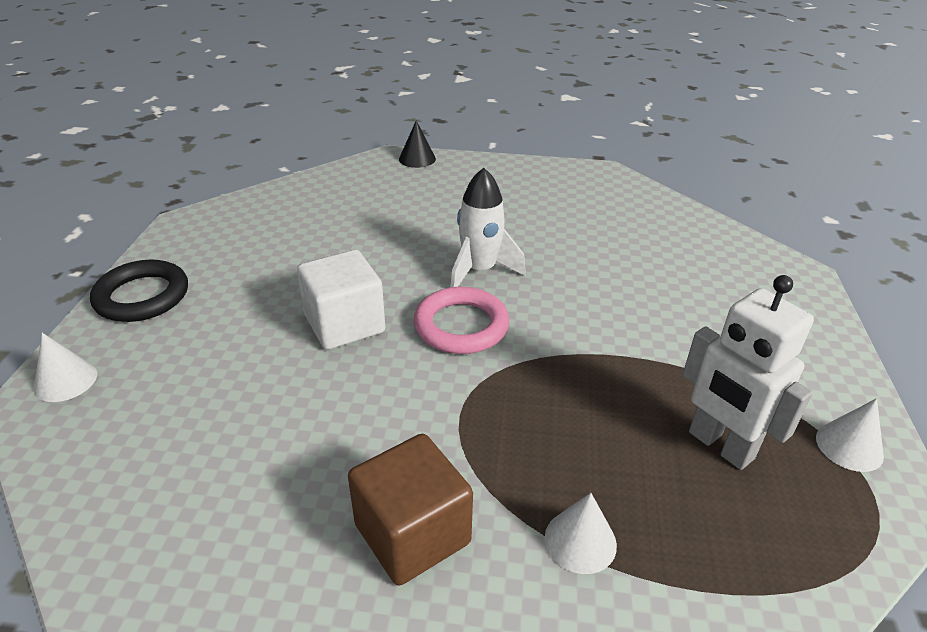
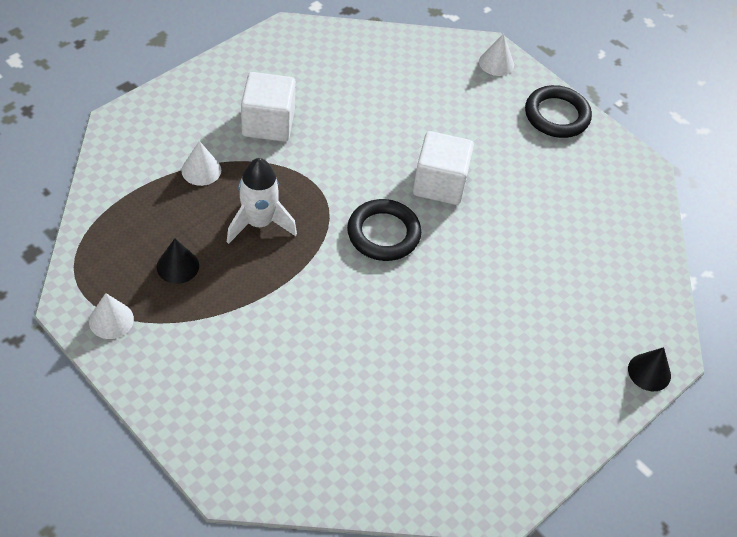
camera: 125 degrees right, 15 degrees up
(412, 534) = (268, 123): brown cube -> white cube
(461, 326) = (383, 233): pink ring -> black ring
(479, 270) = (431, 285): white rocket -> white rocket (259, 223)
(720, 446) = (177, 266): white robot -> black cone

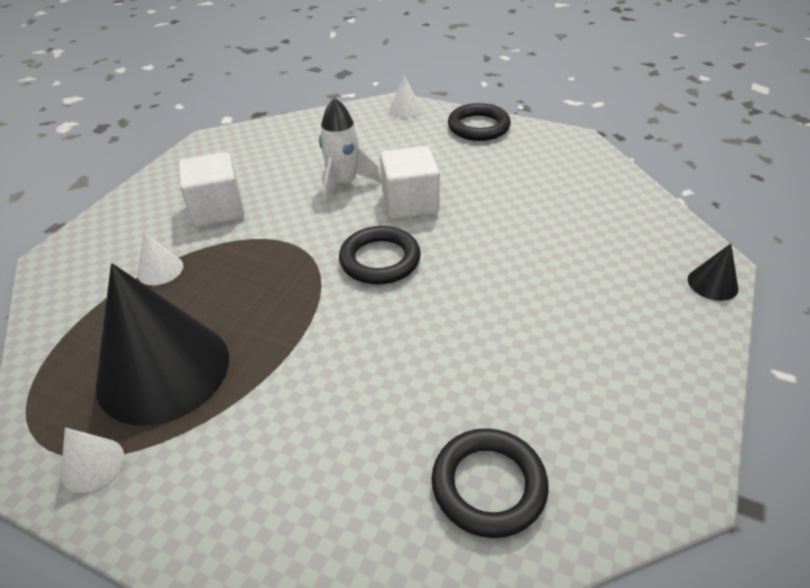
camera: 15 degrees left, 10 degrees down
(177, 266) = (163, 370): black cone -> black cone, size x2.45
(259, 223) = (244, 295): white rocket -> white rocket (344, 184)
(367, 448) = (488, 485): none -> black ring

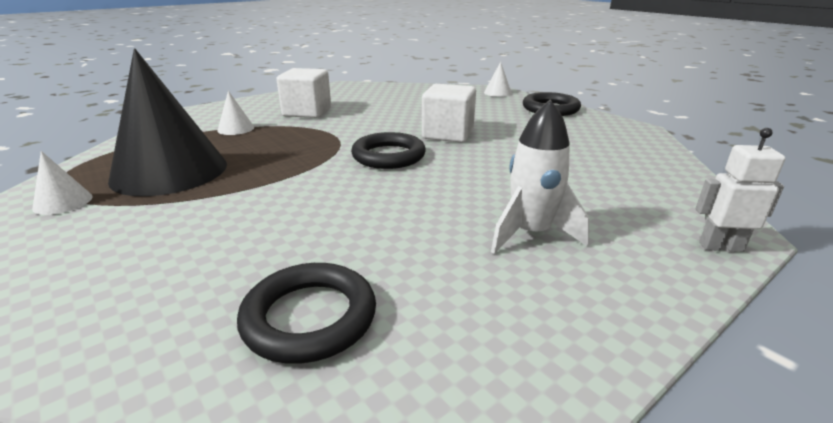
camera: 25 degrees right, 15 degrees down
(344, 184) = (408, 117): white rocket -> white rocket (531, 234)
(712, 283) = (720, 246): black cone -> white robot

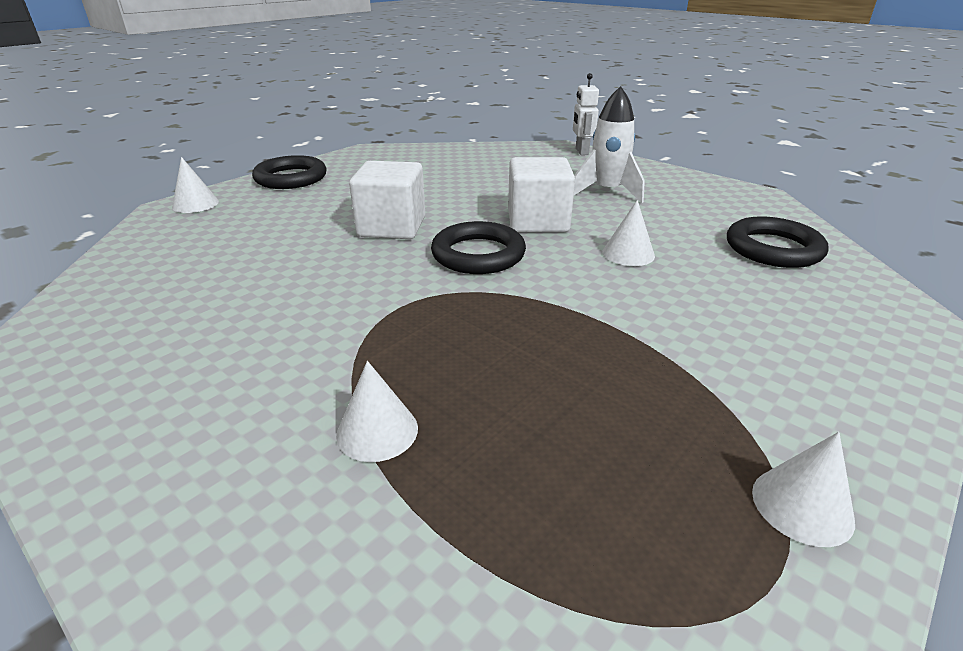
camera: 100 degrees left, 5 degrees up
(170, 171) = (620, 429): black cone -> none
(307, 112) = (261, 361): white cube -> white cube (538, 222)
(356, 213) = (628, 253): none -> white cone

